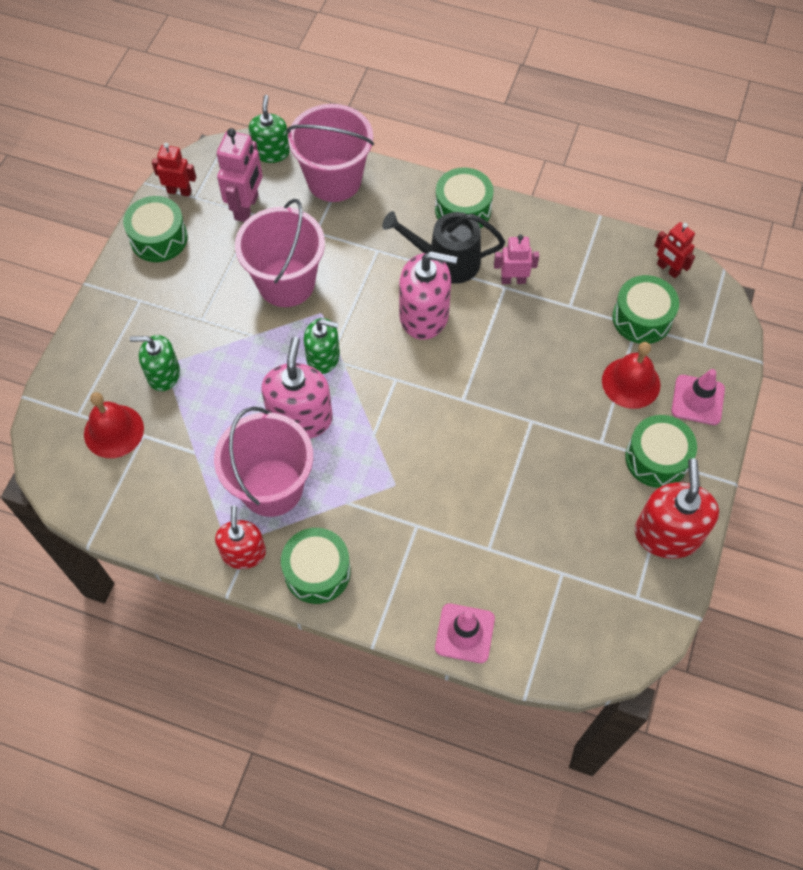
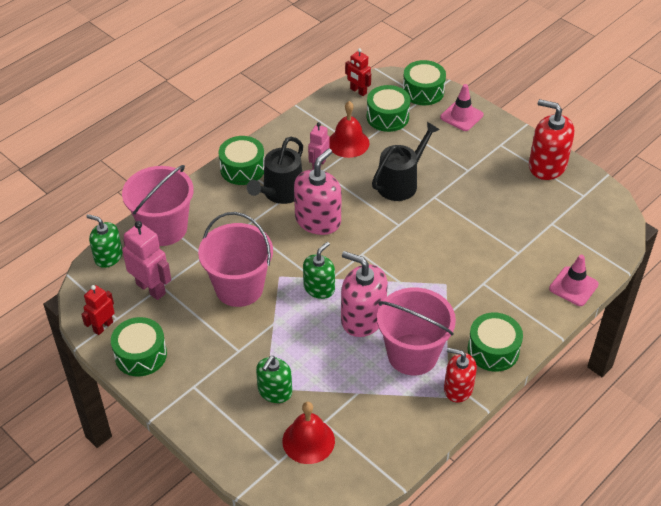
camera: 65 degrees left, 15 degrees down
(534, 376) = (400, 183): none -> black watering can
(631, 382) = (432, 140): red bell -> red bell (348, 143)
(657, 458) = (493, 150): green drum -> green drum (423, 91)
(668, 269) = (358, 91): red robot -> red robot turned 60 degrees clockwise

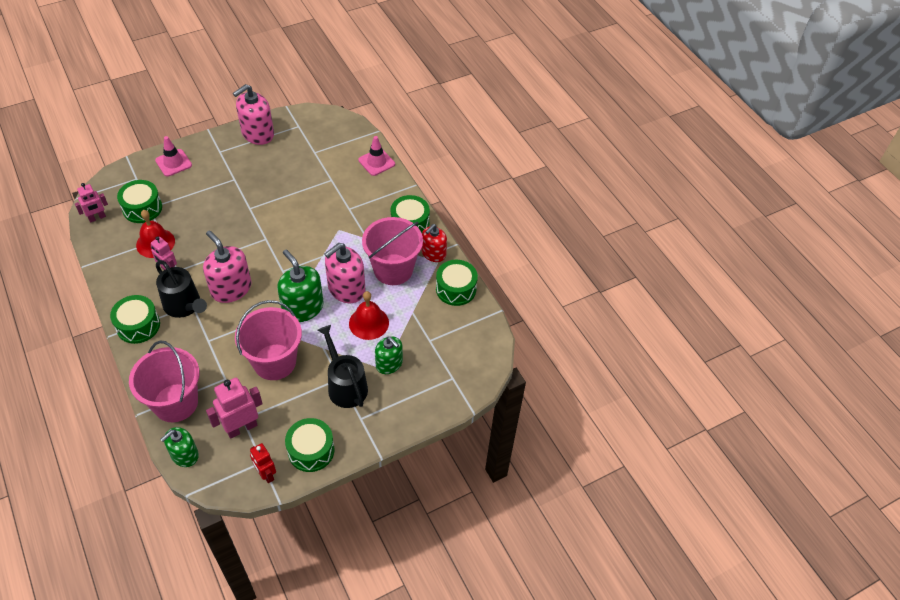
camera: 75 degrees left, 5 degrees up
(308, 441) = (442, 354): red bell -> red bell (369, 323)
(319, 288) = (303, 308): green soap dispenser -> green soap dispenser, size x1.53
(358, 91) = (97, 218): red robot -> pink robot
(400, 183) = (222, 223): black watering can -> black watering can (345, 386)
(423, 91) = (128, 176): green drum -> green drum (456, 289)
(547, 165) = (257, 134): red soap dispenser -> pink soap dispenser

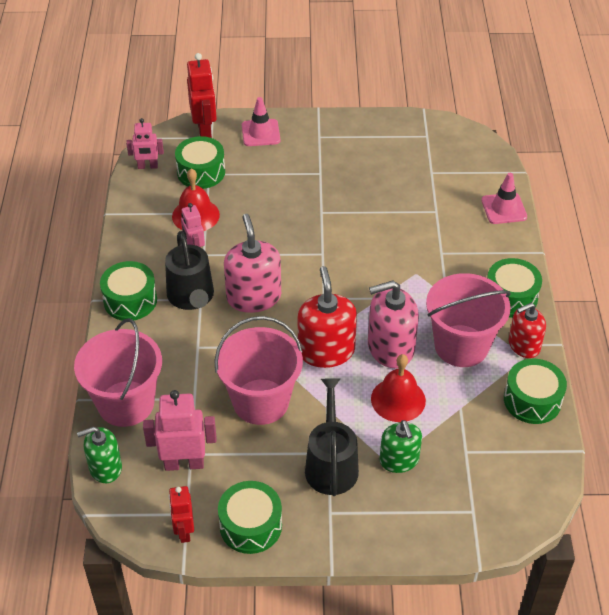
camera: 30 degrees right, 5 degrees down
(128, 174) = (204, 130): none -> red robot
(257, 134) = (373, 130): pink soap dispenser -> none
(303, 308) = (326, 350): green soap dispenser -> red soap dispenser

